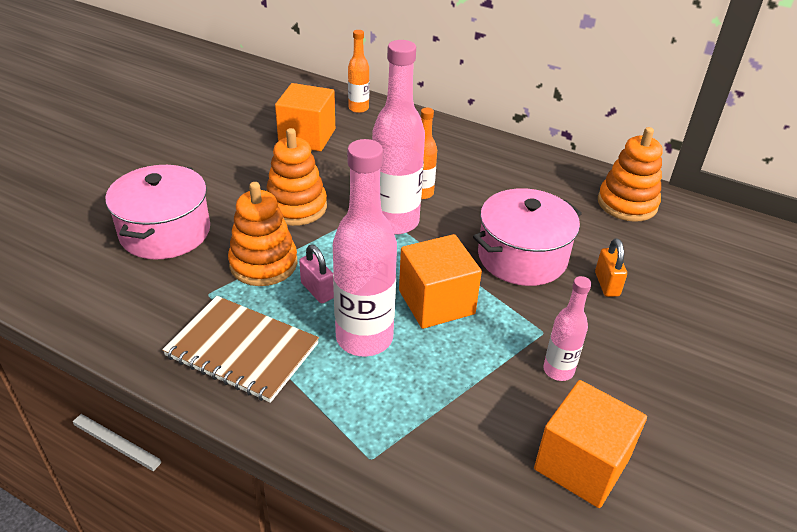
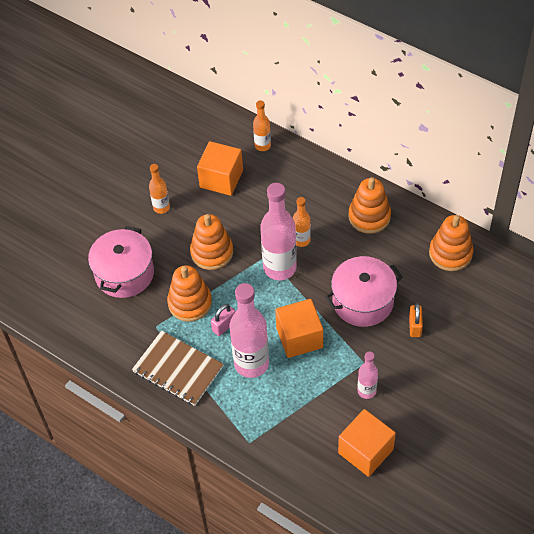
camera: 10 degrees right, 15 degrees up
(225, 163) = (161, 207): none -> orange bottle
(317, 290) = (224, 326): pink padlock -> pink padlock turned 75 degrees clockwise
(508, 169) = (369, 216): none -> orange stacking toy

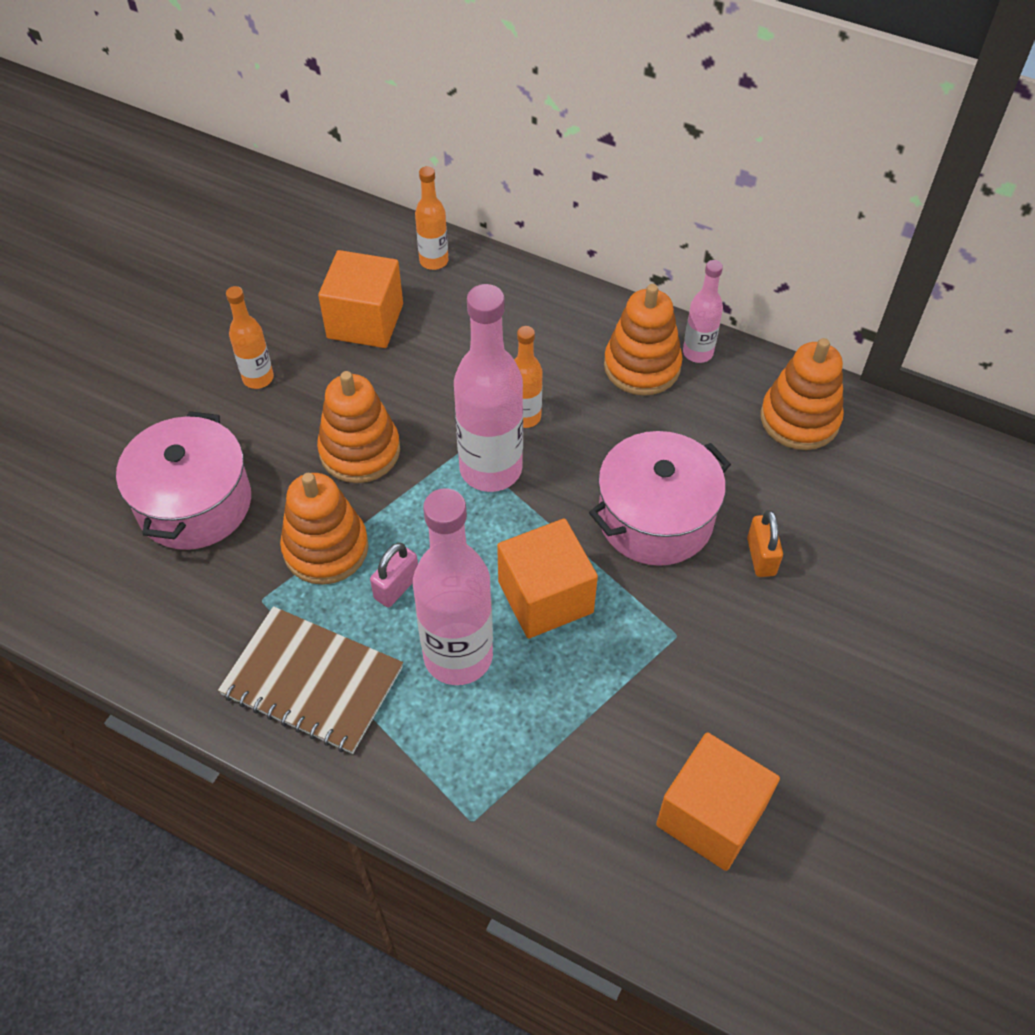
camera: 10 degrees left, 0 degrees up
(366, 391) = (691, 690): pink bottle -> pink bottle (697, 353)

